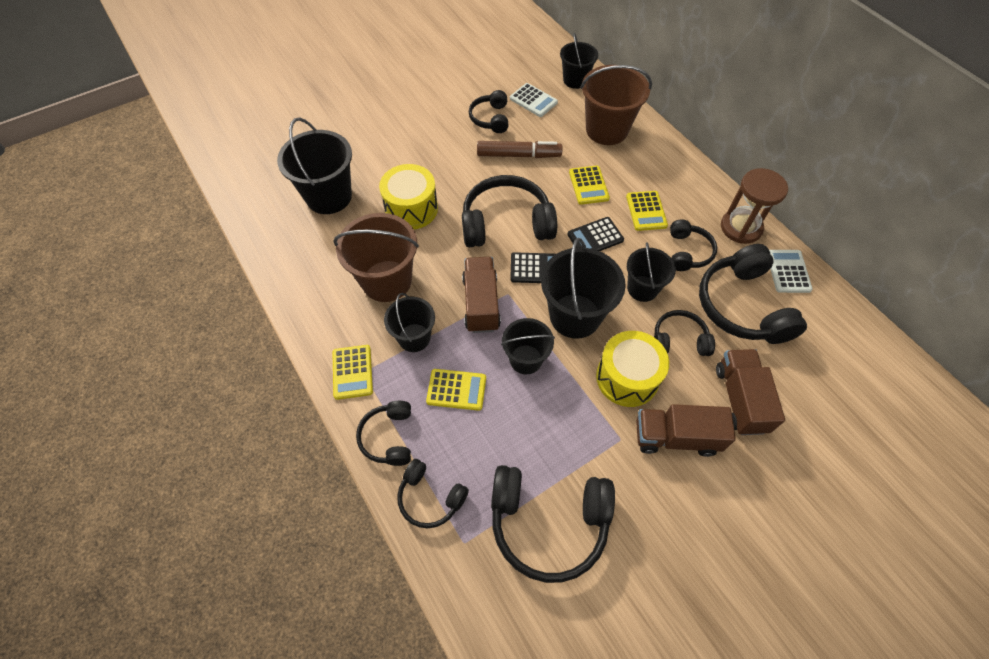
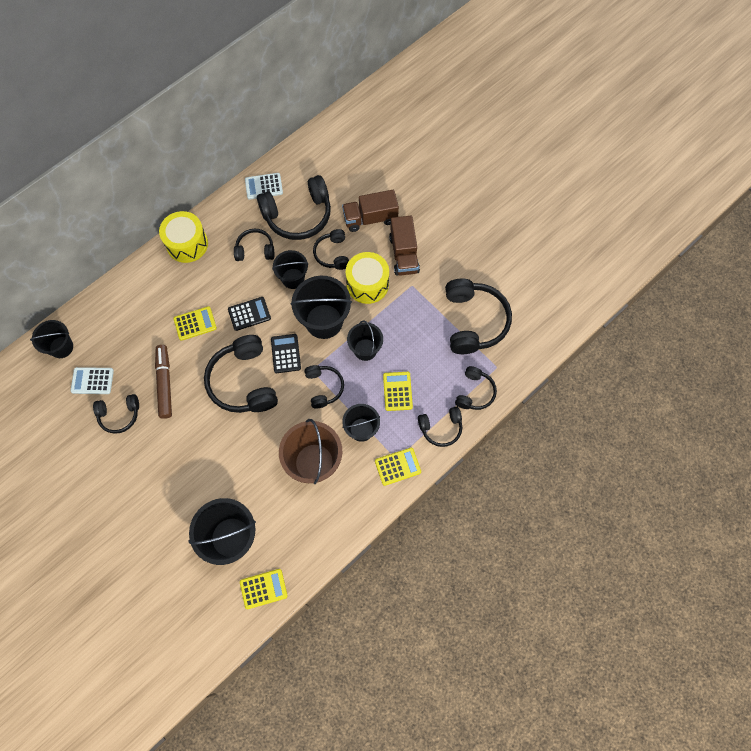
camera: 100 degrees left, 10 degrees up
(411, 209) = (237, 461): yellow drum -> yellow drum (187, 244)
(481, 303) = (324, 387): brown truck -> black headphones
(533, 100) = (92, 381): white calculator -> white calculator turned 120 degrees counterclockwise
(595, 237) = (249, 314): black calculator -> black calculator turned 75 degrees counterclockwise
(606, 130) = (127, 315): brown bucket -> none
(646, 211) = (218, 279): yellow calculator -> yellow calculator (263, 589)
(741, 227) = (227, 214): brown hourglass -> none

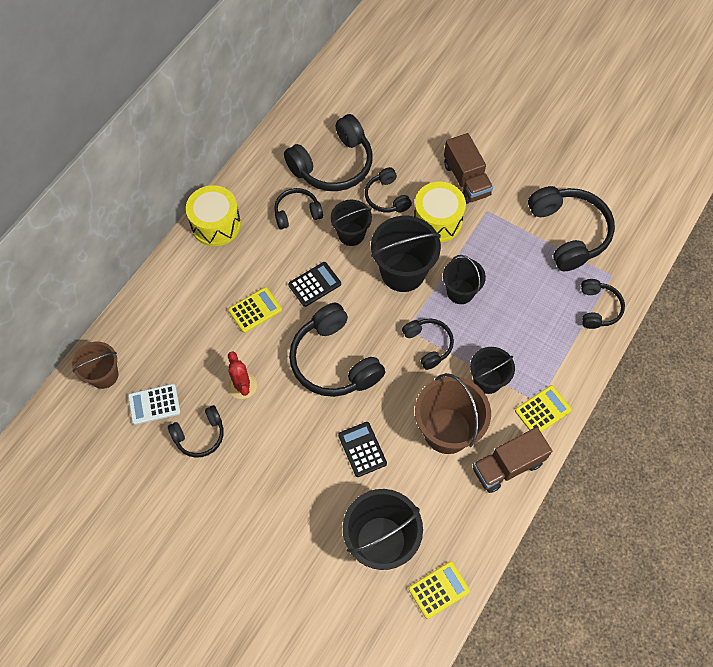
camera: 15 degrees left, 5 degrees down
(61, 347) = (104, 375): black bucket -> brown bucket
(165, 383) = (242, 385): brown marker -> red cactus
(264, 186) = (283, 143): white calculator -> none
(286, 353) = (372, 318): black calculator -> black calculator (362, 449)
(370, 218) = (415, 150): brown truck -> brown truck (507, 466)
(397, 391) = (512, 328): yellow calculator -> none
(441, 428) = (575, 356): black headphones -> none

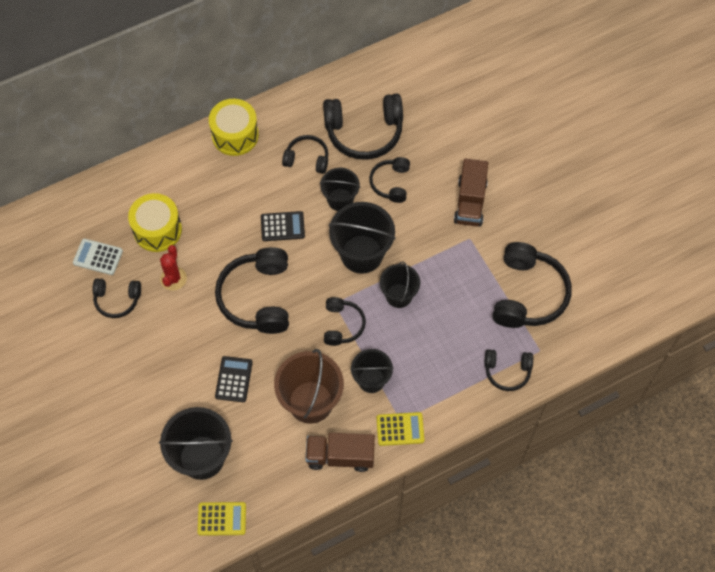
camera: 30 degrees right, 0 degrees up
(104, 375) = (74, 213): brown bucket -> none
(255, 310) = (221, 223): yellow calculator -> none
(437, 221) = (420, 225): yellow drum -> yellow drum (157, 230)
(598, 308) = (507, 371): black headphones -> black headphones turned 60 degrees clockwise

